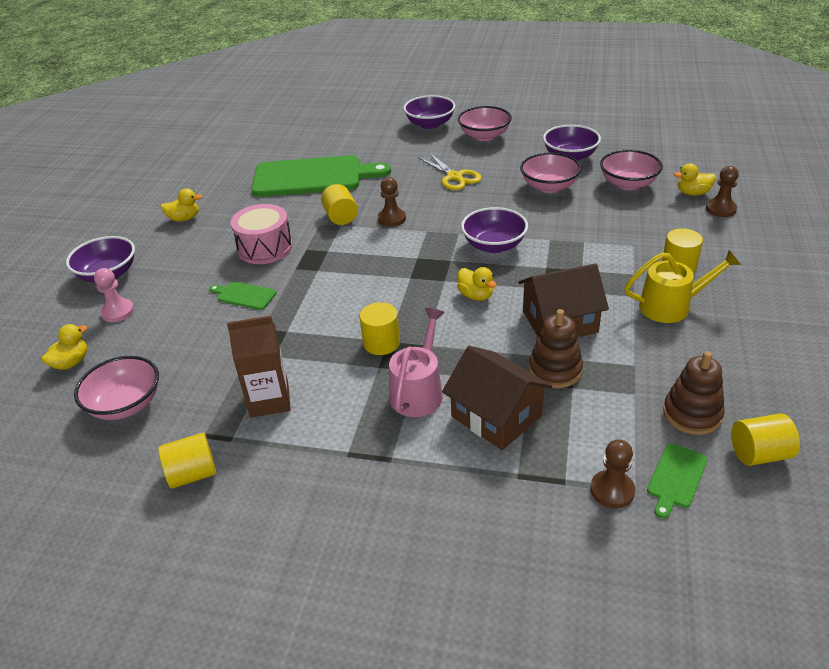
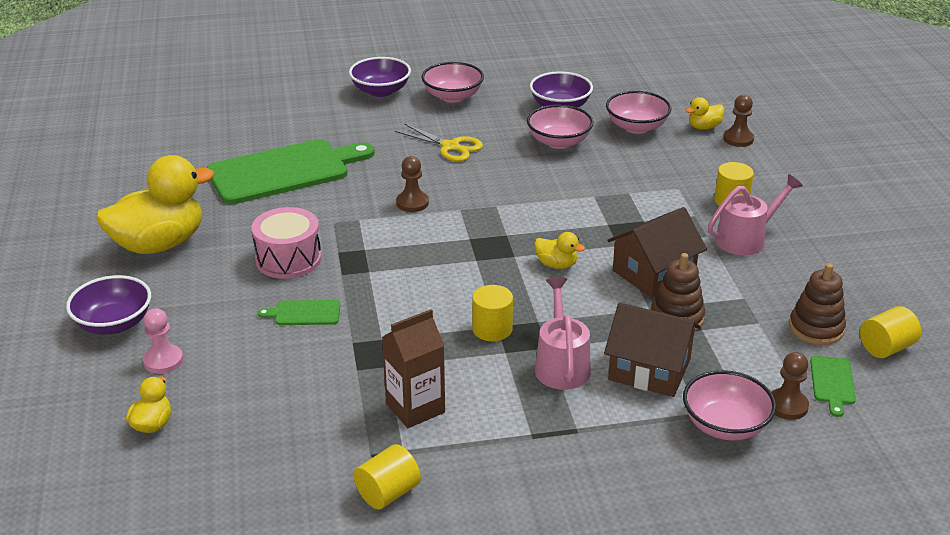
camera: 25 degrees left, 5 degrees down
(125, 404) = (257, 449): pink bowl -> pink bowl (725, 425)
(184, 218) = (159, 244): yellow duck -> yellow duck, size x2.30
(341, 217) = (352, 210): yellow cylinder -> none
(494, 245) = (541, 212): purple bowl -> none
(672, 306) = (746, 239): yellow watering can -> pink watering can

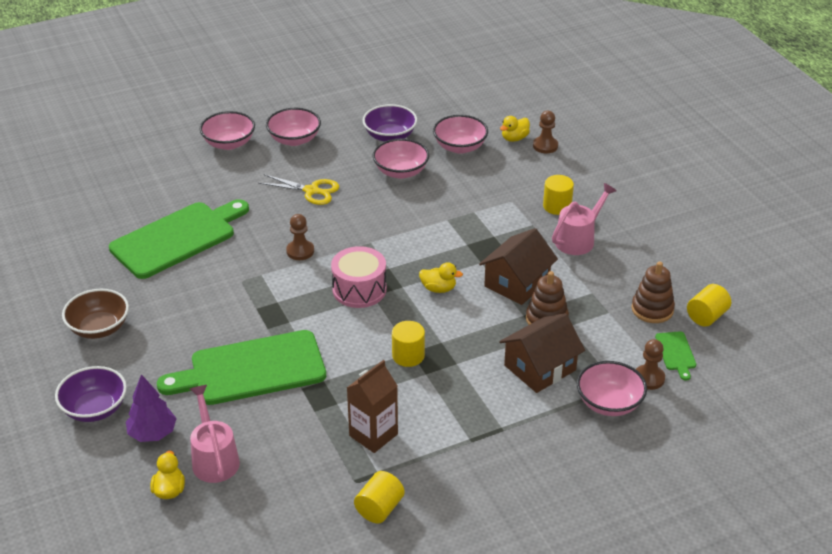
camera: 15 degrees left, 5 degrees up
(159, 244) = (99, 328): yellow duck -> brown bowl
(163, 360) = (152, 434): pink pawn -> purple tree
(288, 259) = (217, 322): pink drum -> pink drum (359, 289)
(304, 313) = (251, 369): green cutting board -> green cutting board, size x2.42
(381, 91) = (229, 143): purple bowl -> pink bowl
(561, 364) = (472, 376): pink watering can -> pink watering can (214, 458)
(649, 369) = (540, 368): brown house -> brown house turned 45 degrees counterclockwise

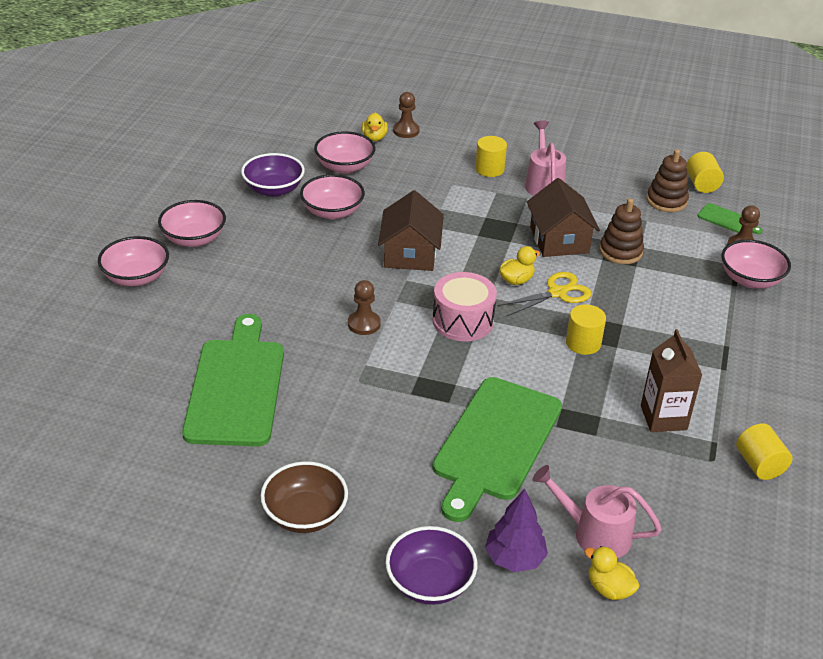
camera: 50 degrees left, 0 degrees up
(312, 191) = (286, 271): yellow scissors -> yellow scissors (557, 293)
(540, 368) = (674, 287): brown house -> brown house (410, 253)

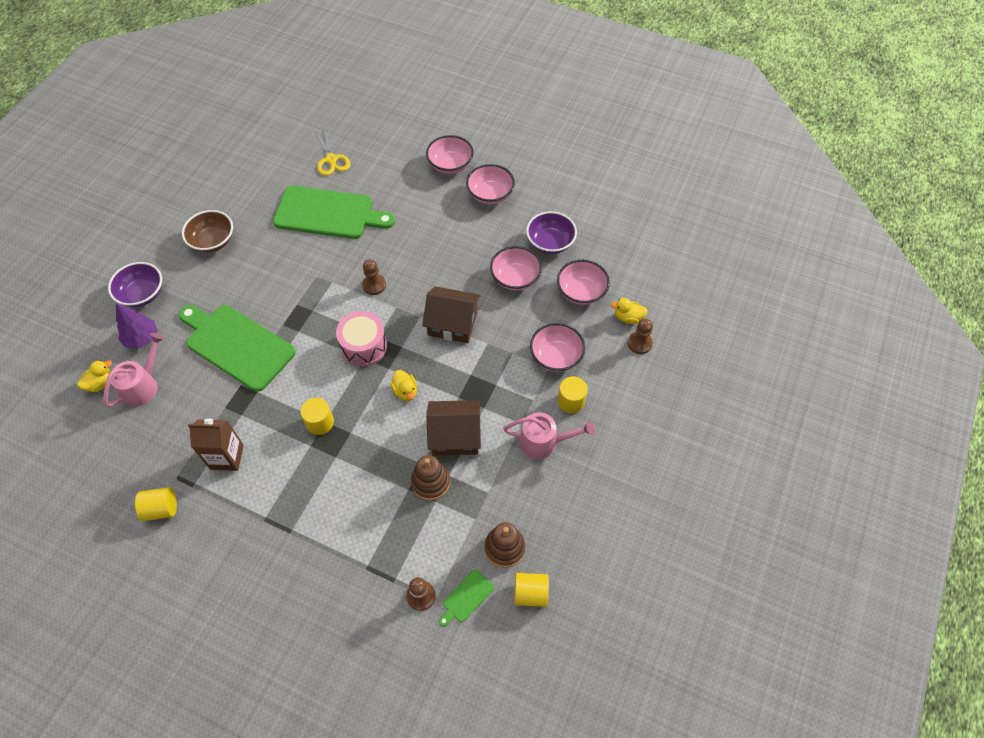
camera: 100 degrees right, 20 degrees up
(557, 293) = (384, 418): yellow scissors -> yellow scissors (331, 160)
(750, 279) = (371, 585): pink bowl -> pink bowl (556, 356)

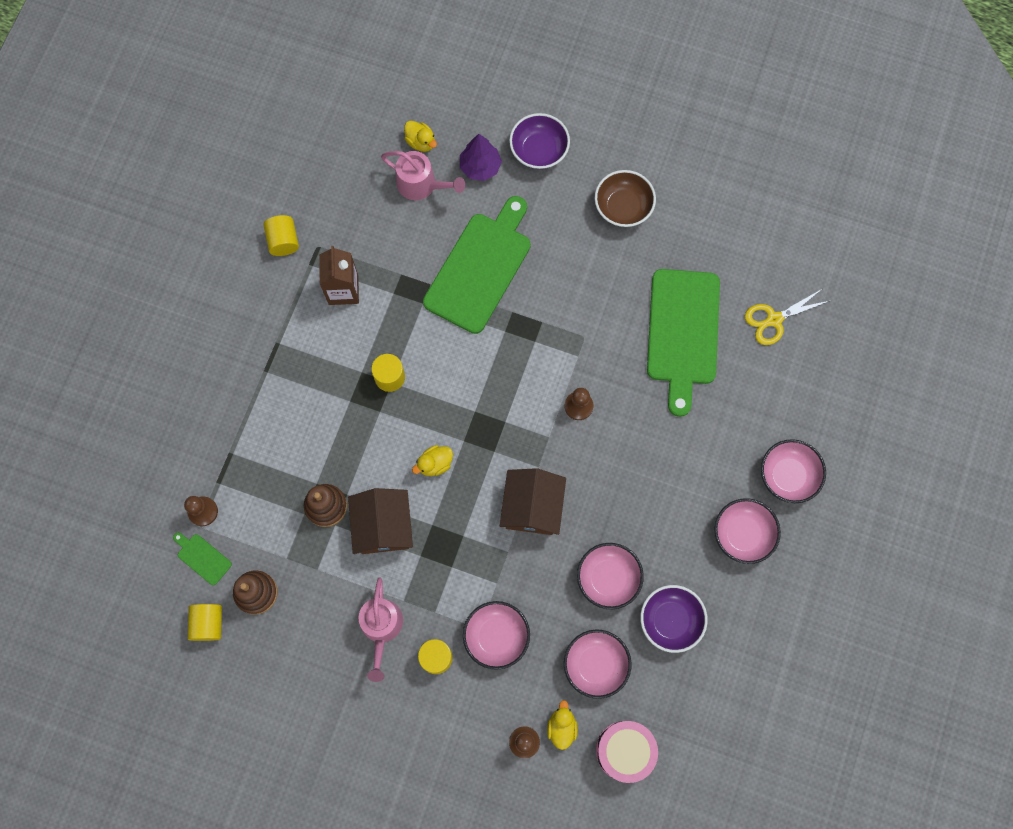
camera: 85 degrees right, 15 degrees up
(364, 346) = (491, 408): pink drum -> pink drum (624, 750)

